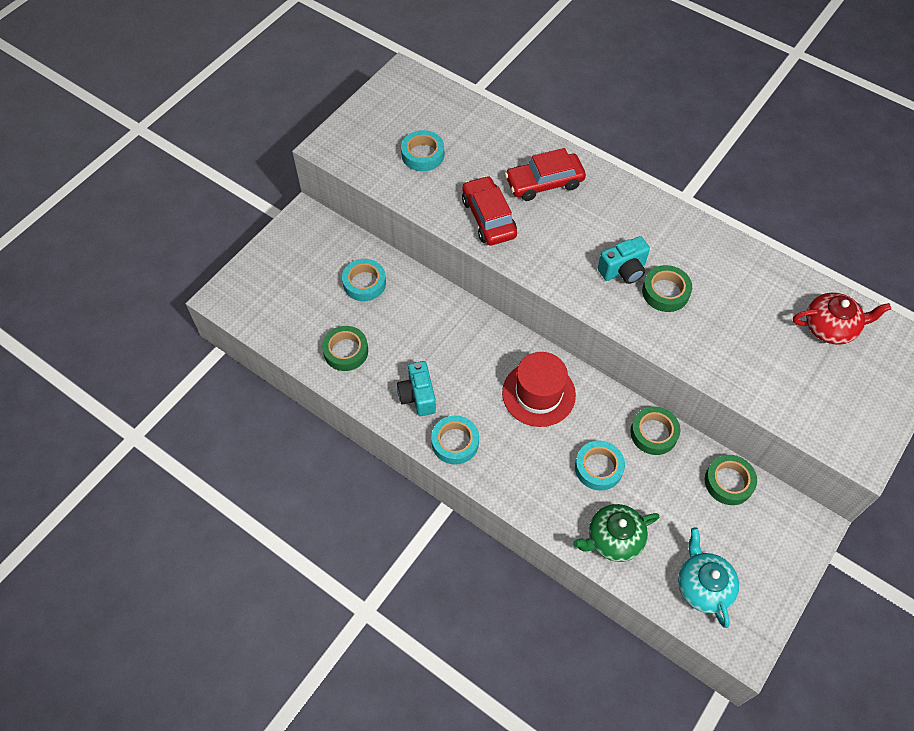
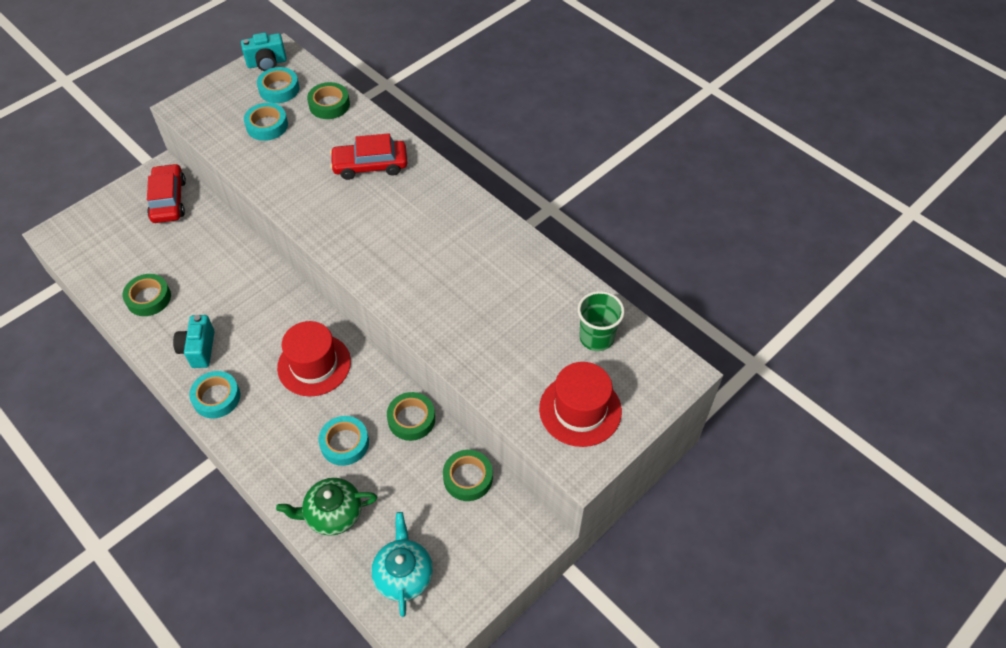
camera: 10 degrees right, 5 degrees down
(364, 283) = (191, 239): turquoise tape -> turquoise tape (279, 89)
(488, 218) = (304, 190): red car -> red car (169, 200)
(623, 270) = (412, 255): turquoise camera -> turquoise camera (267, 63)
(665, 292) = (446, 281): green tape -> green tape (329, 105)
(830, 327) = (596, 337): red teapot -> green cup
(842, 401) = (580, 410): none -> red hat

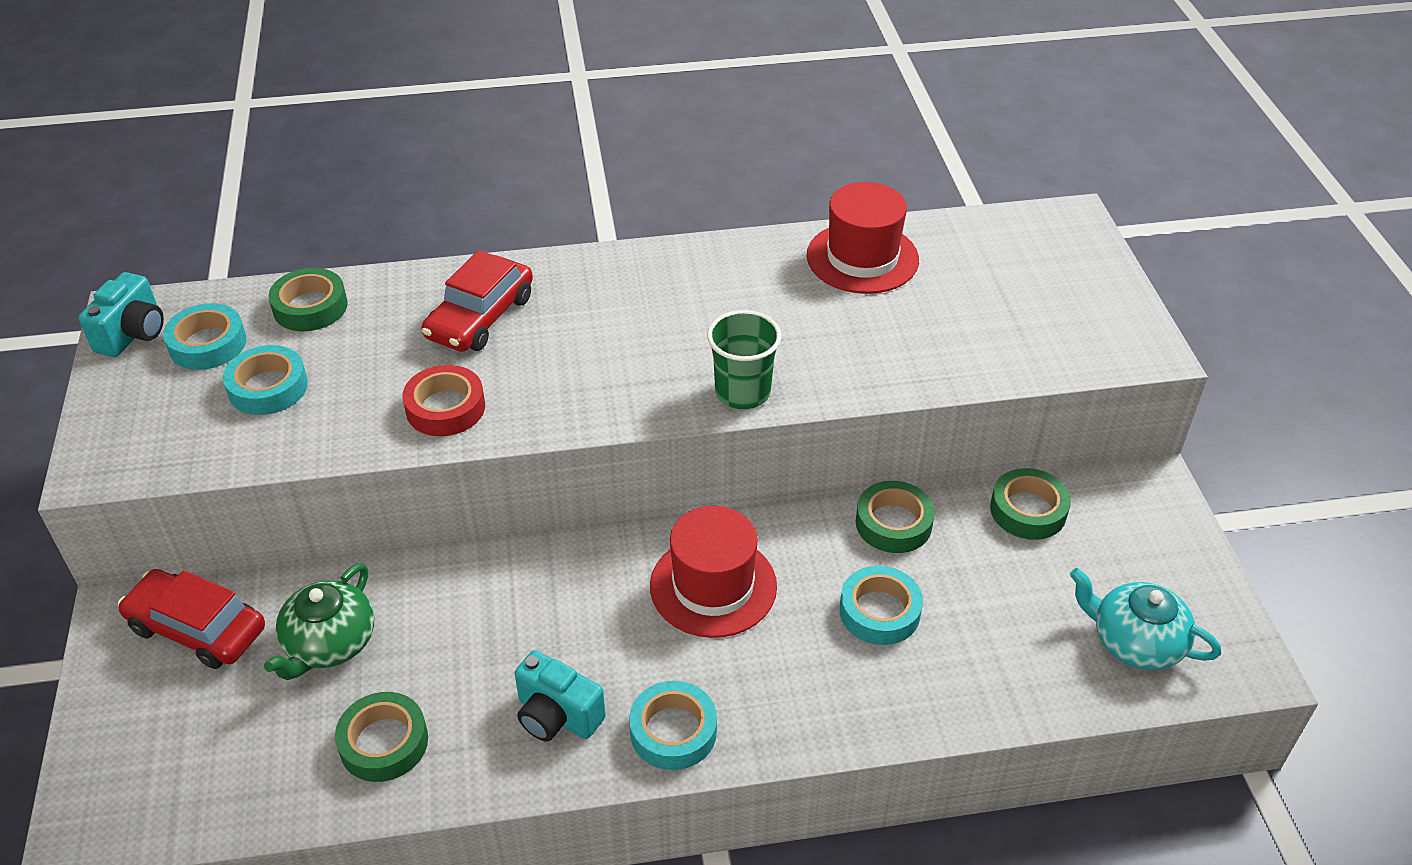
camera: 55 degrees left, 10 degrees down
(298, 191) = (445, 408): none -> red tape
(333, 514) = (989, 676): green teapot -> green teapot (329, 643)
(580, 410) = (1066, 315): red hat -> red hat (862, 258)
(596, 337) = (969, 255): green cup -> green cup (742, 392)

